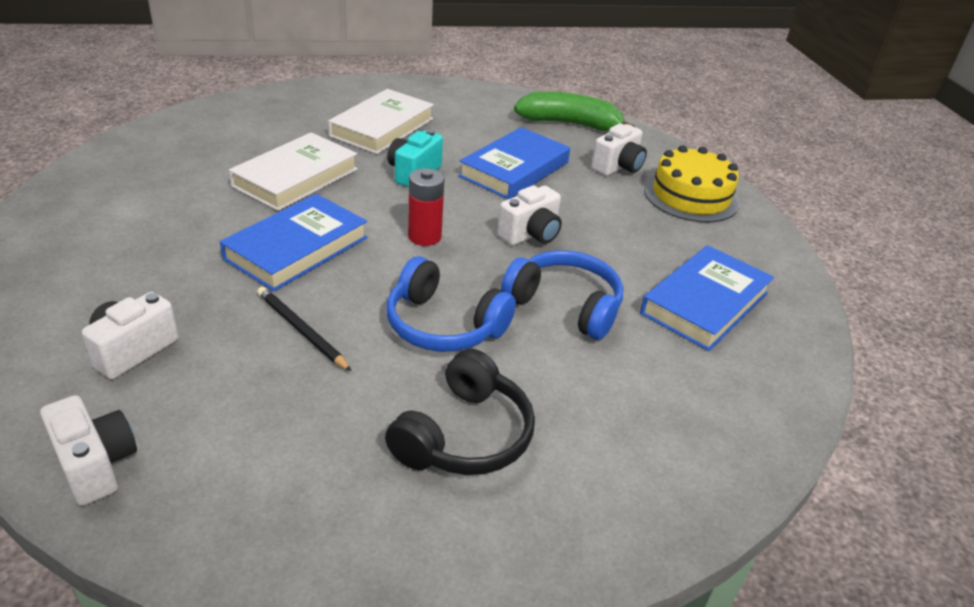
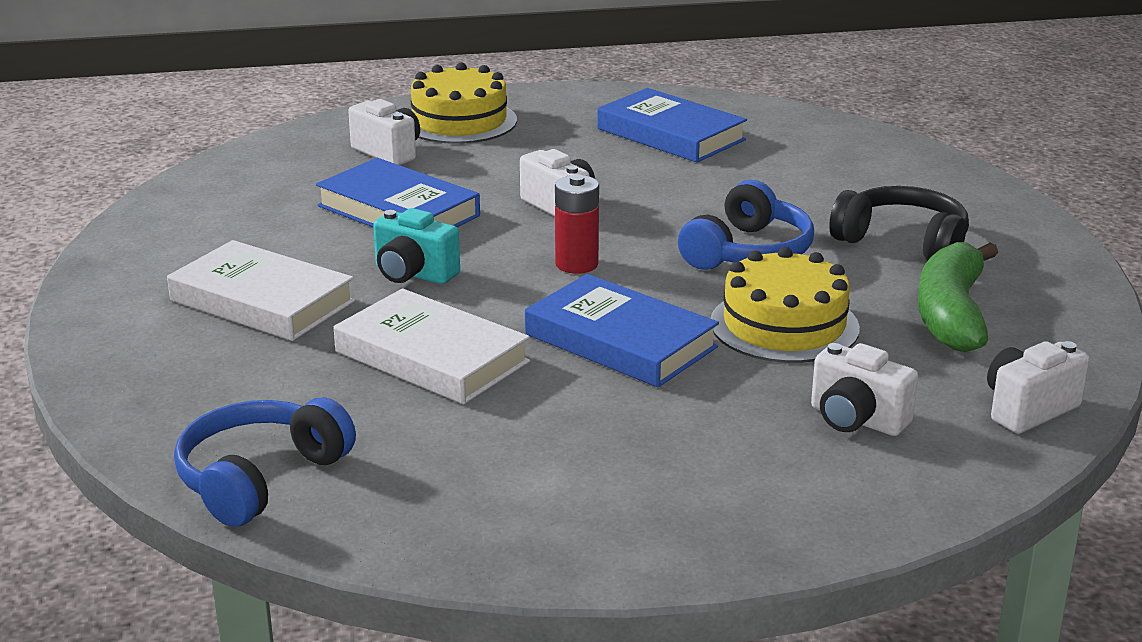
camera: 85 degrees left, 10 degrees down
(301, 330) = (784, 325): black pencil -> yellow cake
(565, 305) = (694, 194): blue headphones -> blue headphones (260, 478)
(570, 124) = (261, 172): green banana -> green banana (952, 314)

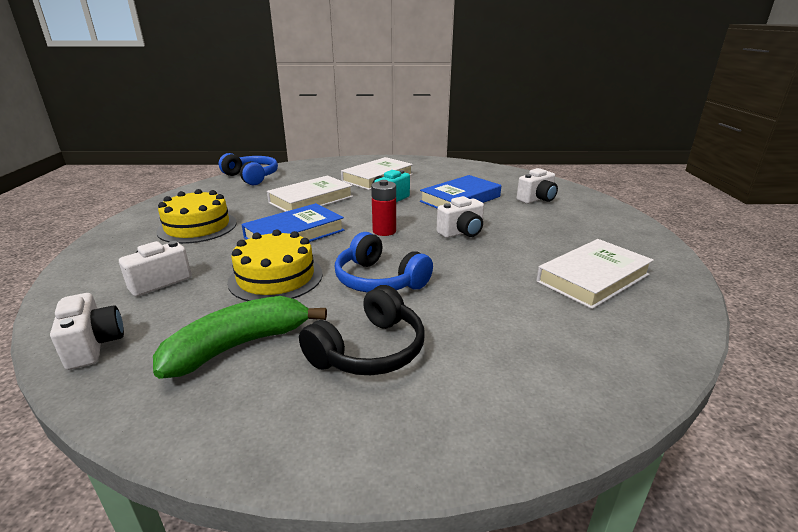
camera: 100 degrees right, 0 degrees up
(459, 121) = (591, 216): yellow cake -> yellow cake (197, 227)
(670, 134) = (593, 278): blue book -> white book
(952, 314) = (239, 346): green banana -> green banana turned 60 degrees counterclockwise

